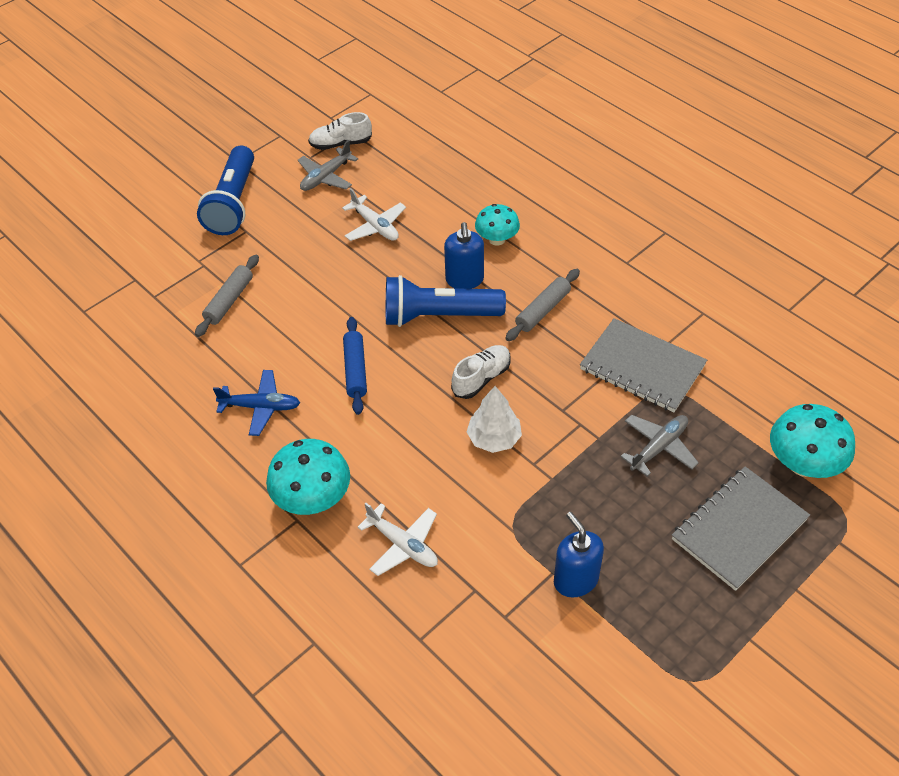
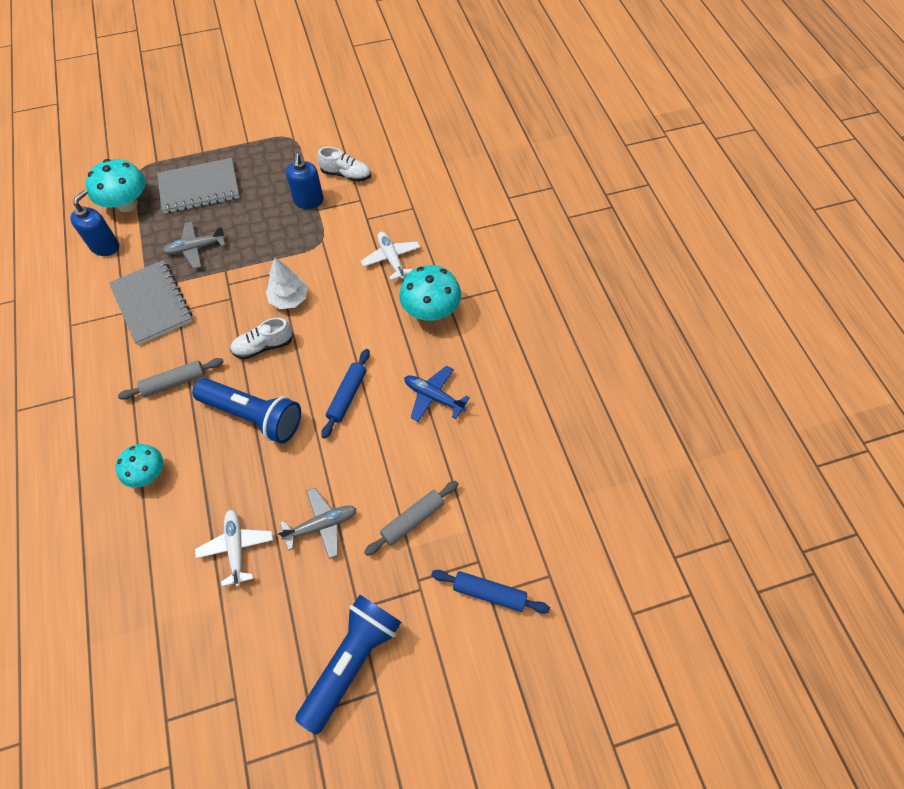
camera: 155 degrees left, 10 degrees up
(135, 280) = (489, 593): none -> blue rolling pin
(326, 177) = (238, 651): grey plane -> grey plane (321, 525)
(341, 144) = (190, 703): white shoe -> white shoe (346, 174)
(464, 280) = (207, 442): blue soap dispenser -> blue soap dispenser (105, 246)

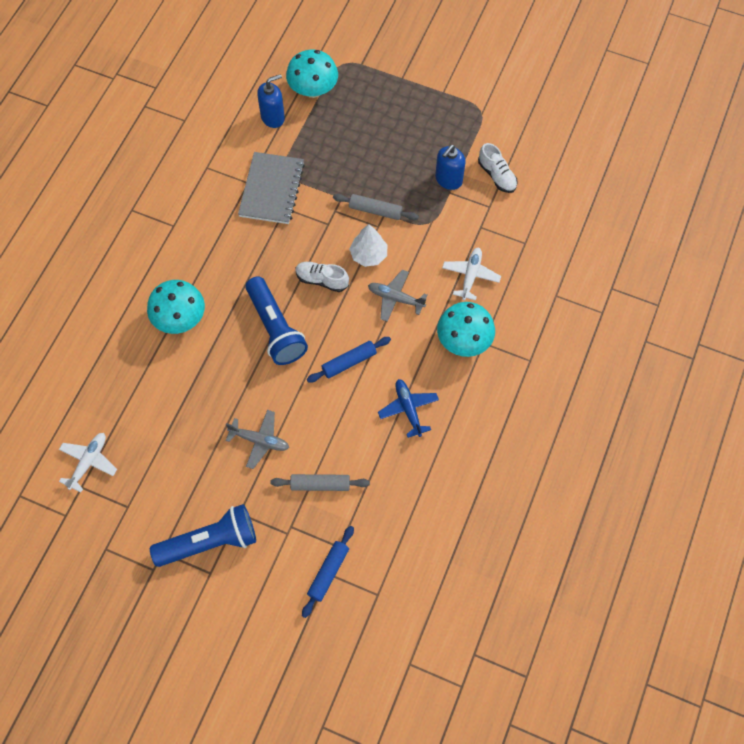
camera: 40 degrees right, 5 degrees up
(148, 473) = (180, 319): turquoise mushroom -> turquoise mushroom, size x1.53
(174, 382) = (243, 264): grey rolling pin -> grey rolling pin (375, 211)
(196, 248) = (334, 164): grey plane -> grey plane (395, 298)
(199, 188) = (375, 111): grey notebook -> none
(236, 548) = (196, 413): white plane -> white plane (88, 462)
(489, 593) = (328, 572): blue rolling pin -> blue rolling pin turned 60 degrees clockwise

